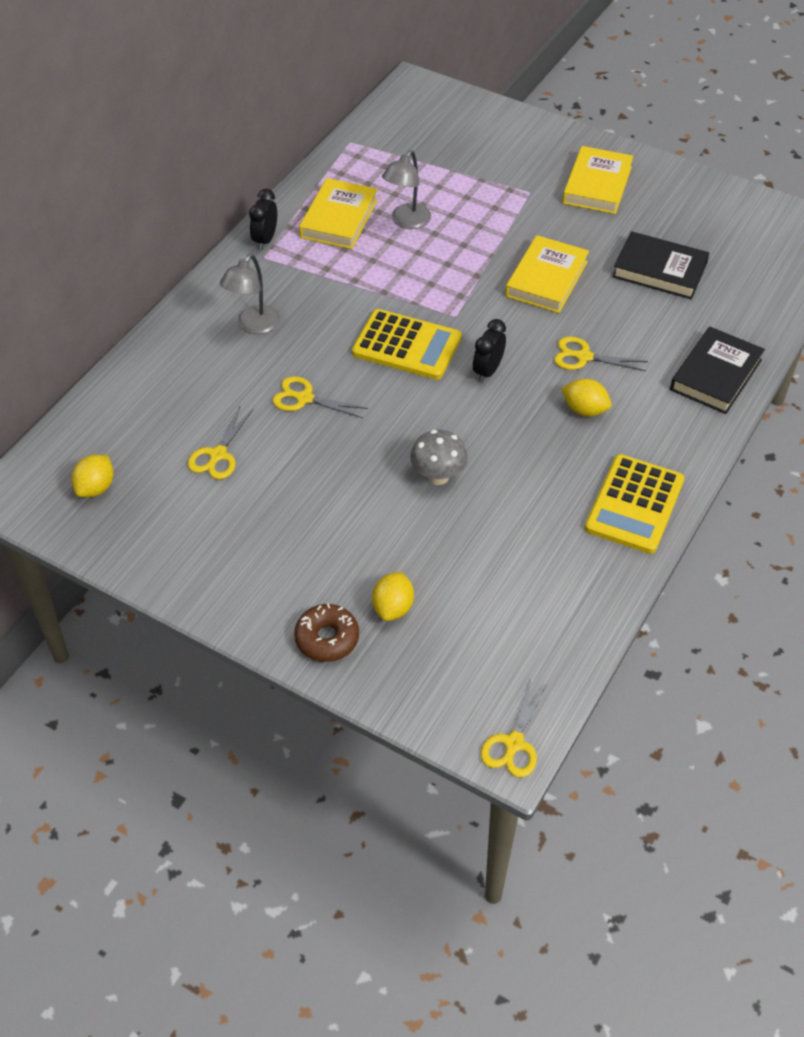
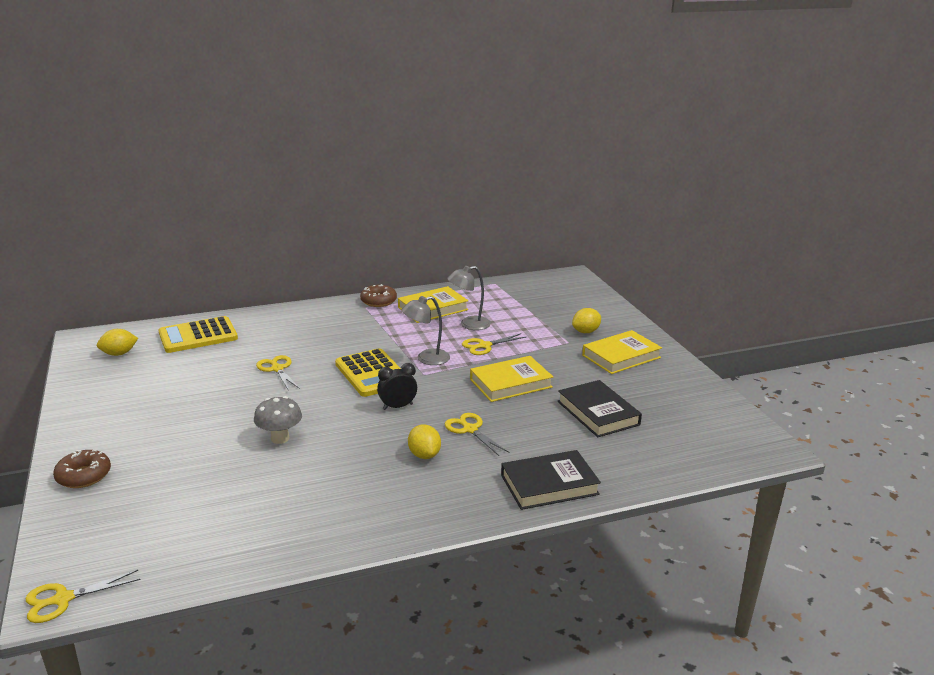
camera: 40 degrees right, 25 degrees down
(218, 455) = (193, 370): yellow scissors -> yellow scissors (484, 346)
(253, 326) = (309, 329): grey lamp -> grey lamp (426, 359)
(265, 240) = (378, 301): black clock -> brown donut
(393, 608) = (140, 483): yellow lemon -> yellow lemon (586, 332)
(634, 504) = (369, 521): yellow calculator -> yellow calculator (198, 336)

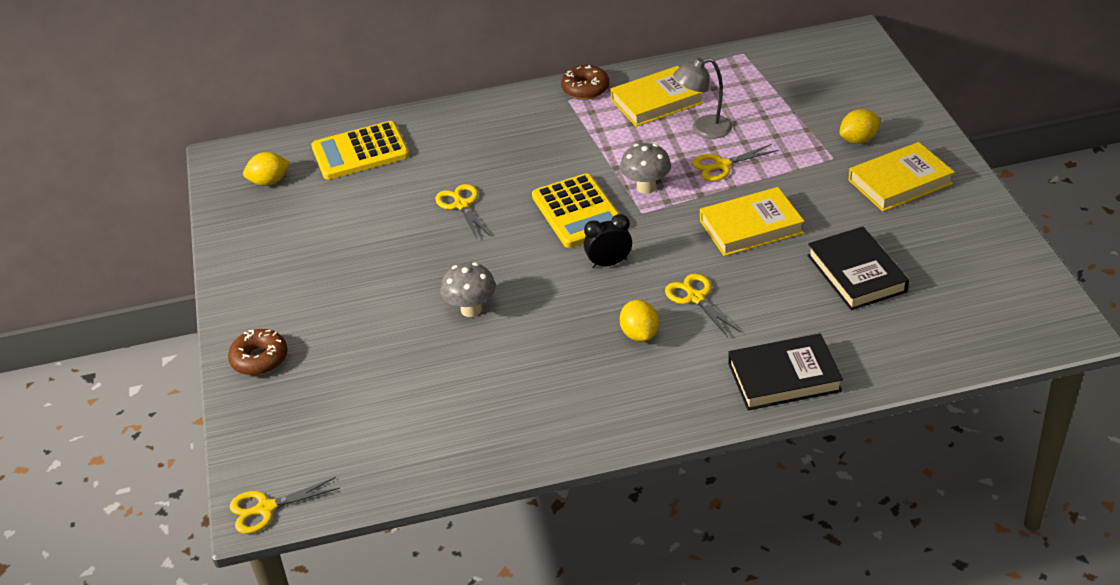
camera: 10 degrees right, 15 degrees up
(426, 359) = (646, 187): grey lamp -> grey mushroom

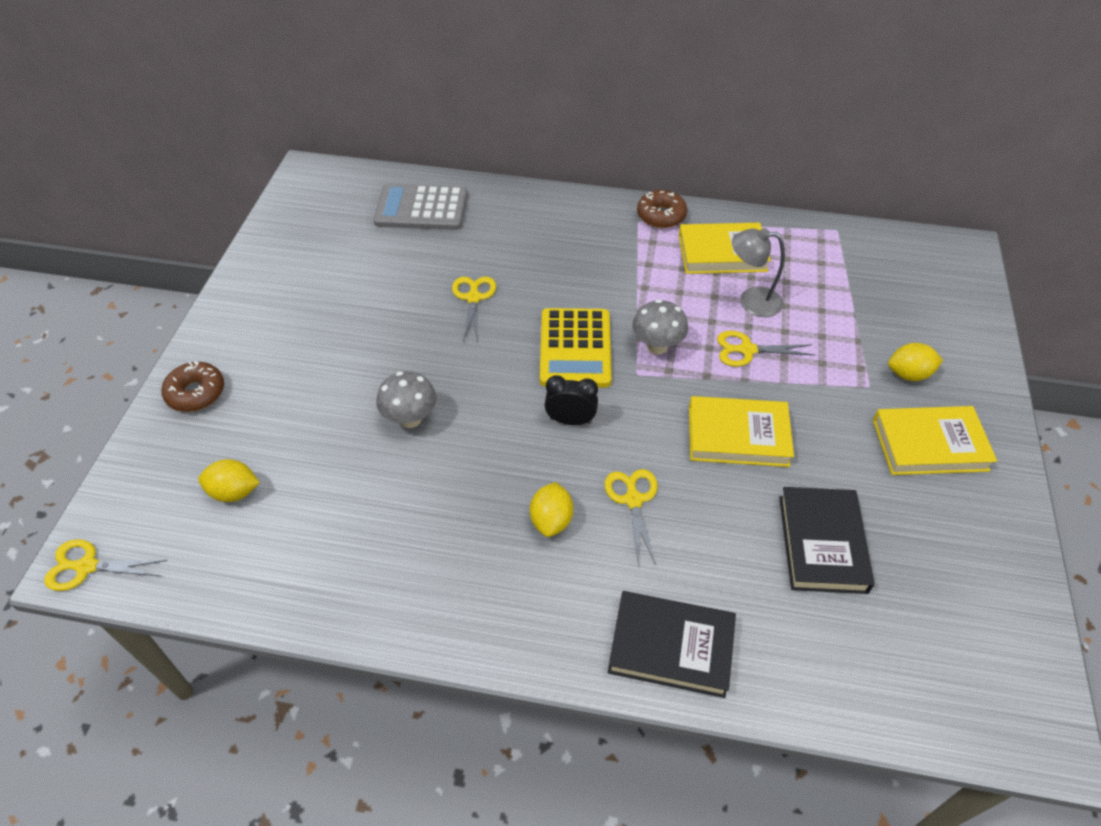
camera: 20 degrees right, 10 degrees up
(269, 182) = (328, 210): yellow lemon -> yellow lemon (234, 492)
(360, 152) = (421, 208): yellow calculator -> grey calculator

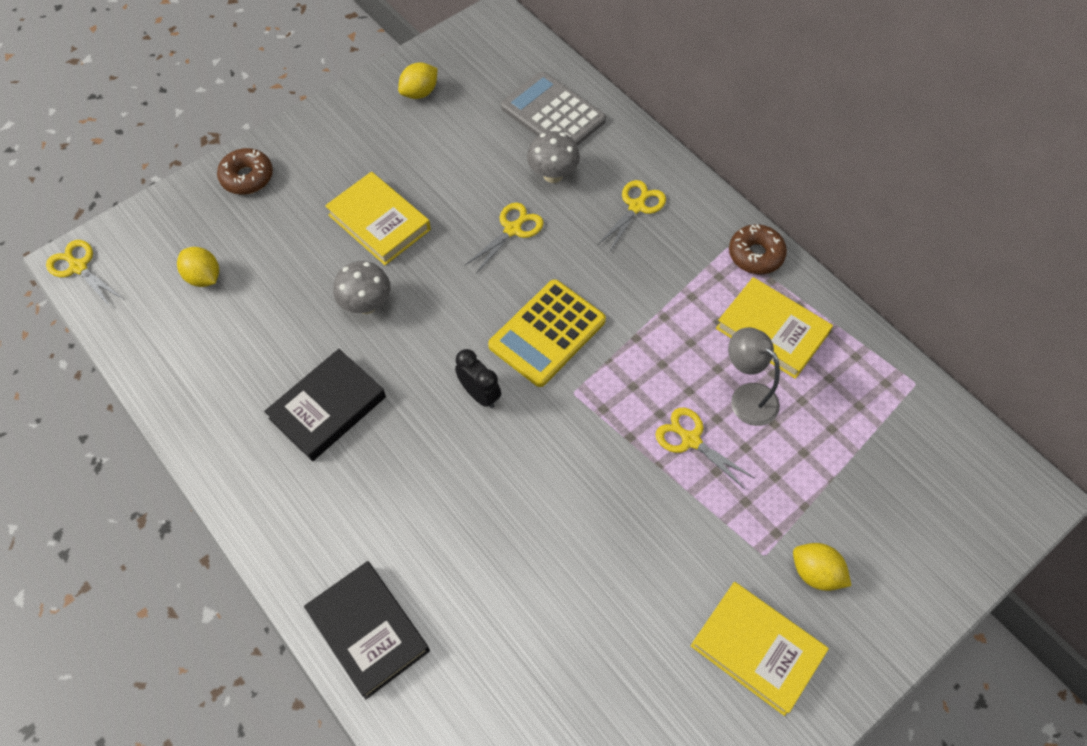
camera: 40 degrees right, 10 degrees up
(551, 520) = (384, 465): yellow lemon -> yellow lemon (420, 93)
(633, 500) = (459, 497): yellow scissors -> yellow scissors (636, 207)
(657, 346) = (616, 380): grey mushroom -> grey mushroom (553, 175)
(738, 436) = (597, 509): yellow book -> yellow book (379, 222)
(822, 543) = (565, 652): black book -> black book (327, 407)

